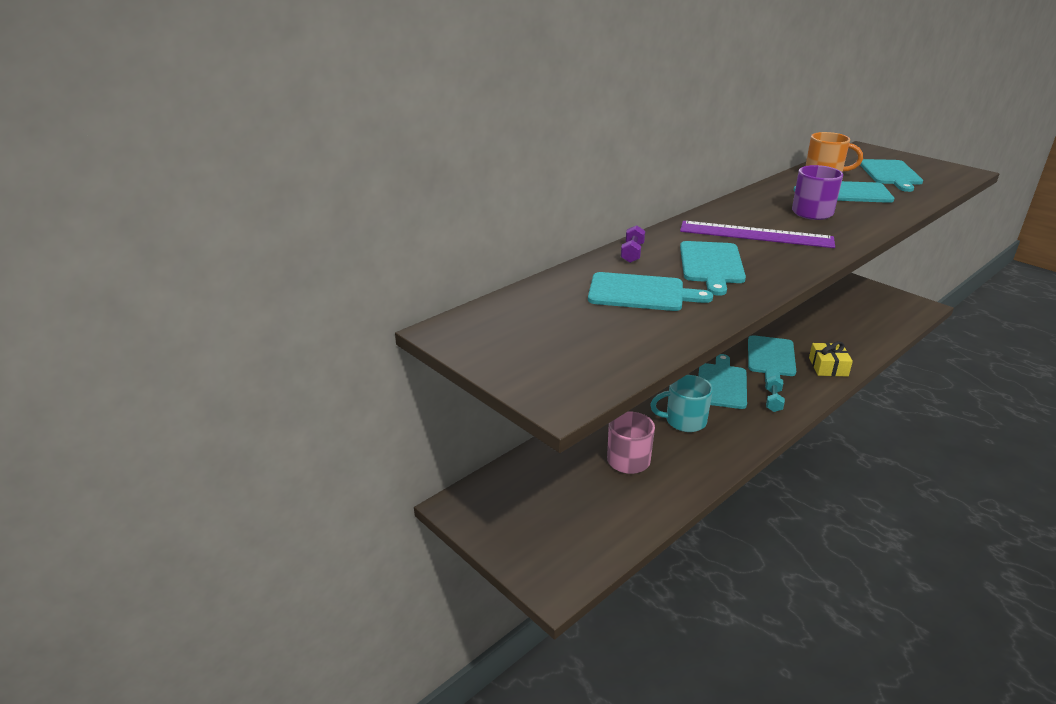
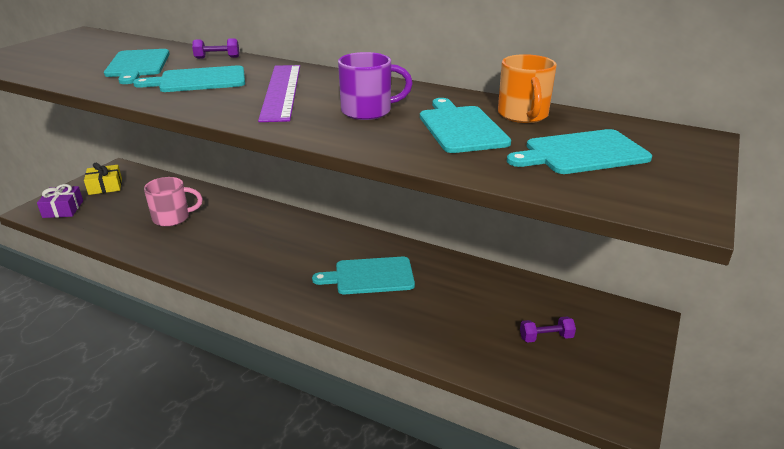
camera: 70 degrees right, 0 degrees up
(565, 556) = (63, 209): none -> purple gift
(684, 421) = (232, 236): turquoise mug -> none
(722, 384) = (303, 250): turquoise cutting board -> none
(773, 400) = (283, 282): turquoise dumbbell -> none
(828, 367) = (371, 317): yellow gift -> yellow gift (105, 186)
(853, 309) = (546, 337): none -> purple dumbbell

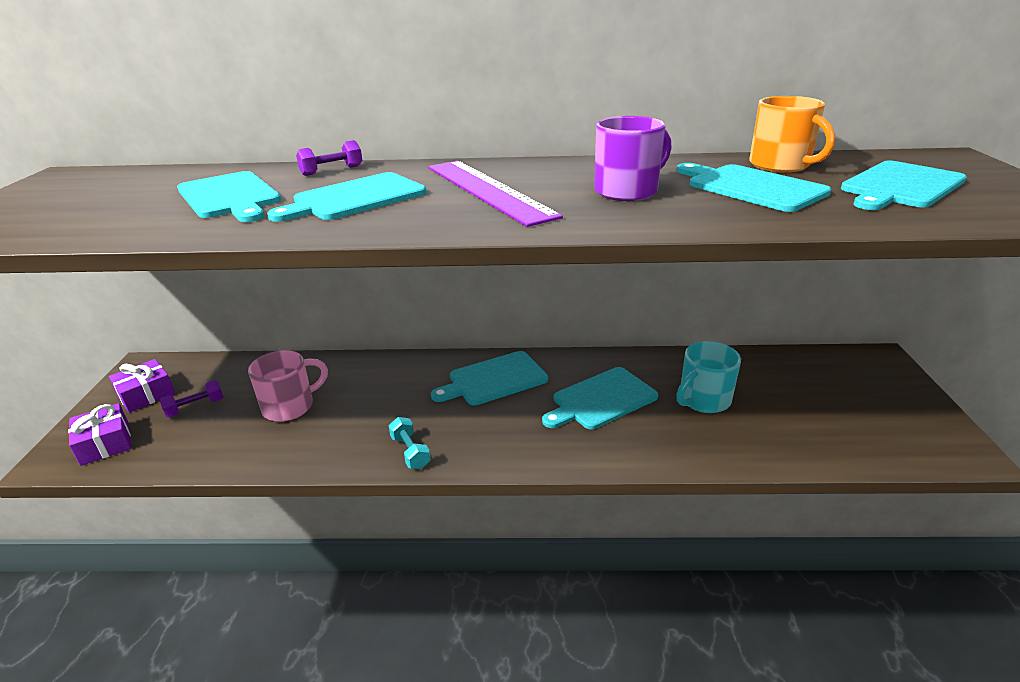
camera: 25 degrees left, 0 degrees up
(105, 186) = (146, 394): yellow gift -> purple gift
(213, 269) = (410, 452): none -> turquoise dumbbell
(311, 239) = (494, 379): none -> turquoise cutting board
(446, 301) = (703, 400): none -> turquoise mug
(546, 337) = (827, 403): purple dumbbell -> purple dumbbell (195, 407)

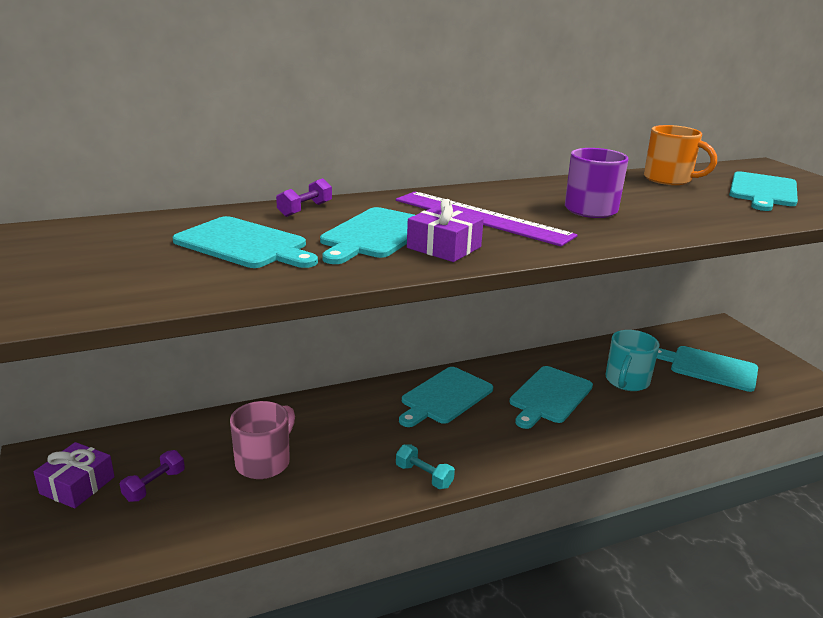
camera: 25 degrees left, 5 degrees down
(105, 443) = (78, 546): purple gift -> purple gift (444, 247)
(751, 187) = (672, 199): turquoise cutting board -> turquoise cutting board (709, 368)

